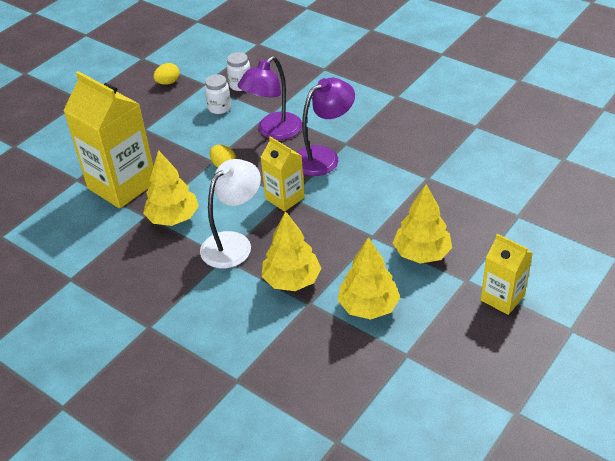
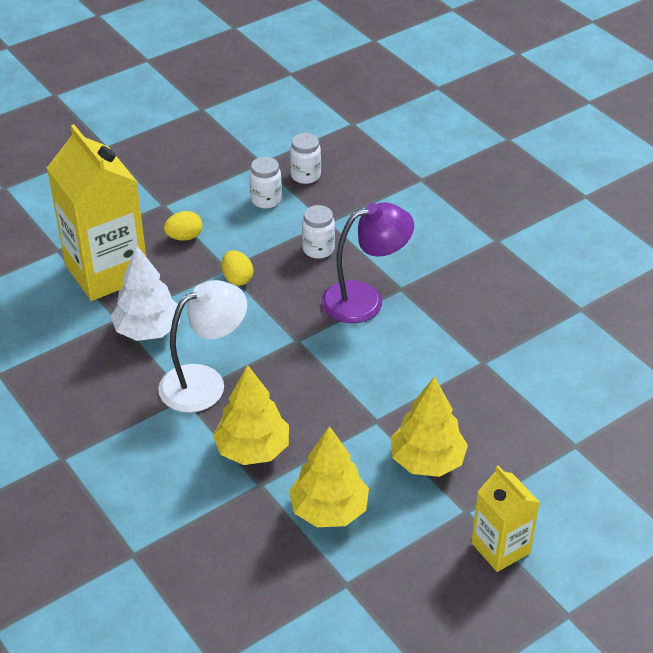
camera: 15 degrees right, 0 degrees up
(168, 82) = (218, 150): yellow egg -> yellow egg (184, 237)
(173, 218) = (148, 330): yellow tree -> white tree
(273, 132) = (318, 249): purple lamp -> white jar
(285, 198) = (292, 341): yellow carton -> none

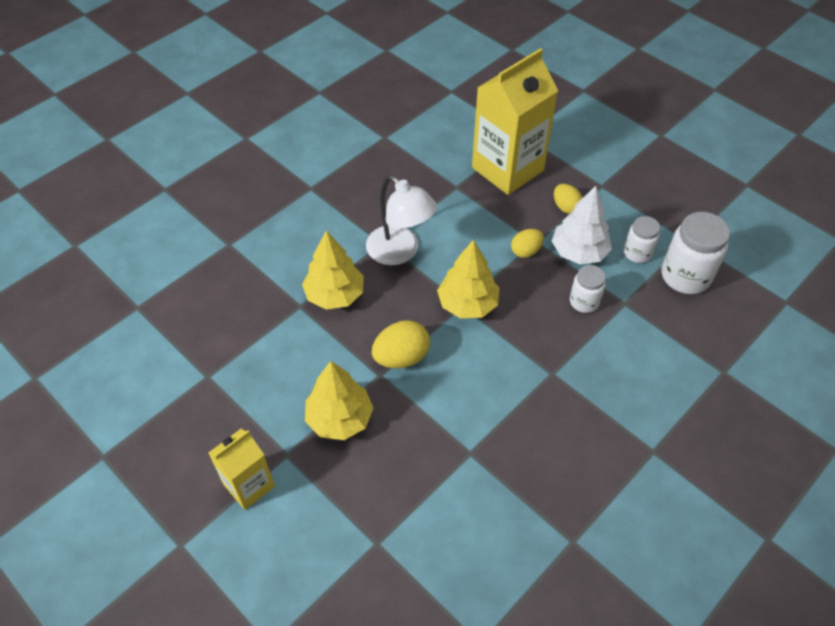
camera: 80 degrees right, 10 degrees up
(148, 330) = (449, 207): white tree -> white tree (579, 252)
(305, 175) = (685, 276): white jar -> white jar, size x1.70
(329, 510) = (279, 354): yellow tree -> yellow tree (467, 304)
(357, 400) = (401, 357): none -> yellow egg
(365, 299) = (528, 347): purple lamp -> none

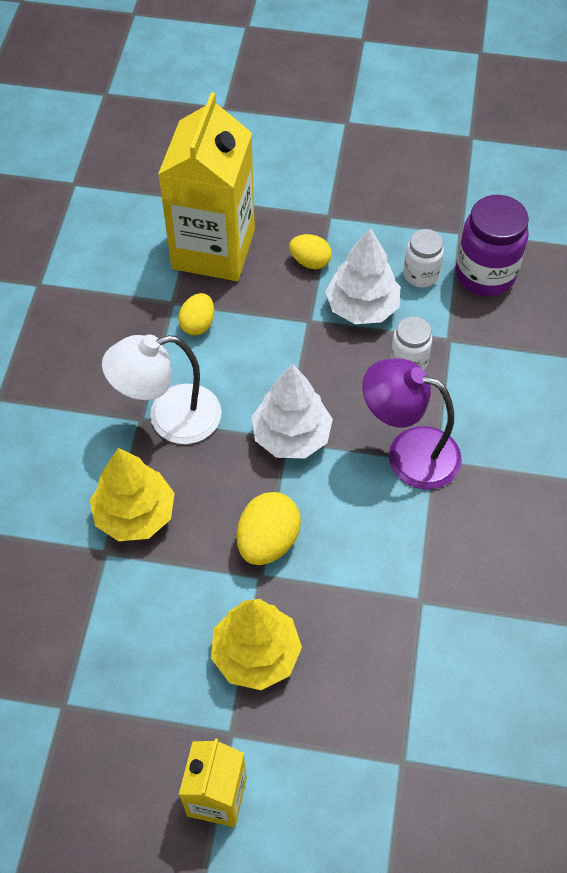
camera: 35 degrees left, 5 degrees up
(400, 252) = (170, 418): white lamp -> white lamp turned 150 degrees clockwise
(467, 304) = (291, 436): yellow tree -> white tree
(526, 251) = (306, 338): yellow egg -> yellow egg (198, 324)
(537, 358) = (408, 453): none -> purple lamp
(685, 276) = (485, 275): white jar -> purple jar

